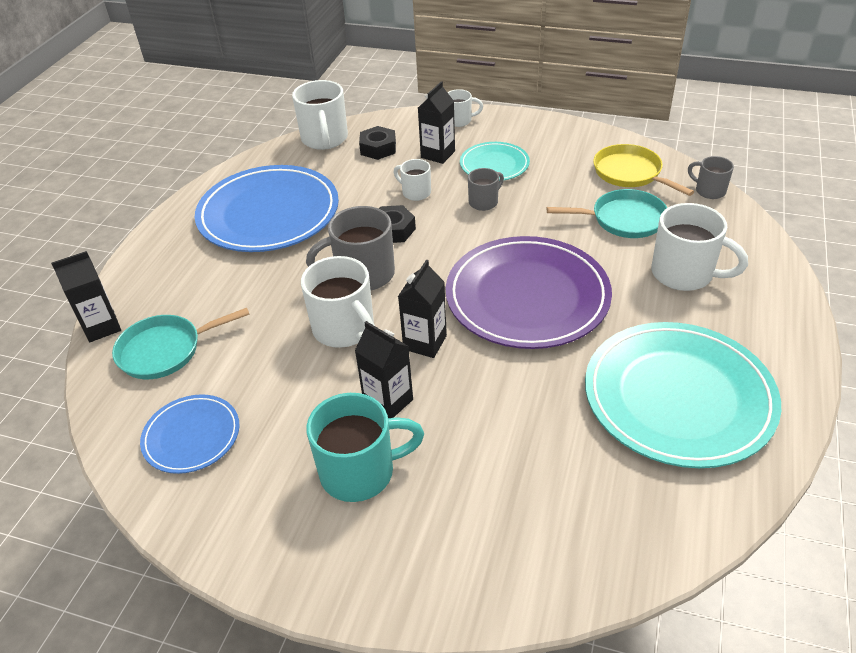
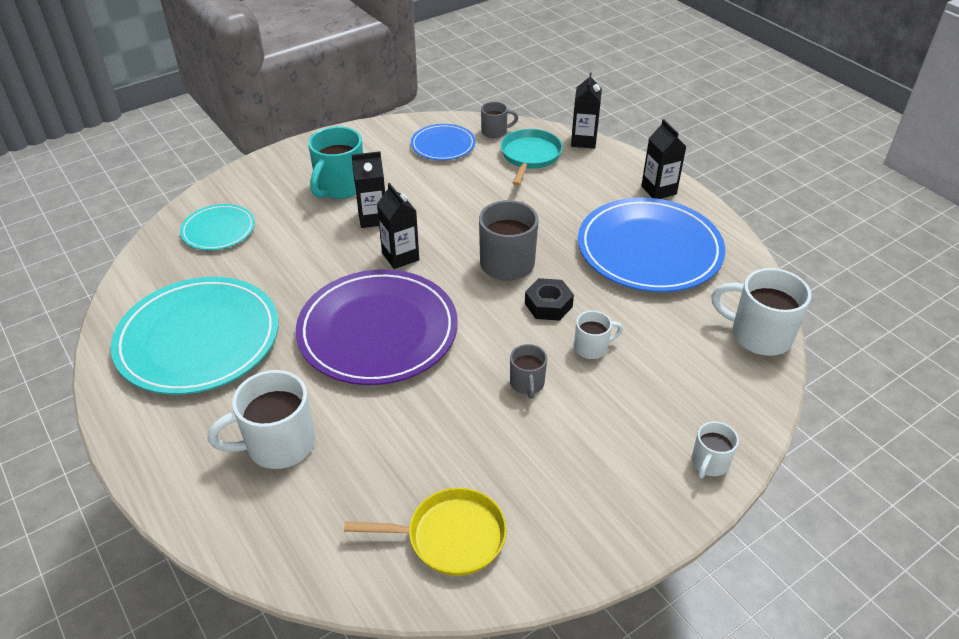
camera: 125 degrees right, 0 degrees up
(345, 329) = (459, 229): white mug -> none
(378, 148) = (703, 364): black nut -> none
(438, 154) = (648, 401): black carton -> black carton (658, 190)
(494, 165) = (584, 432): turquoise plate -> turquoise plate (218, 230)
(623, 219) = (389, 465): turquoise pan -> none
(709, 191) = (345, 581): grey mug -> grey mug (495, 132)

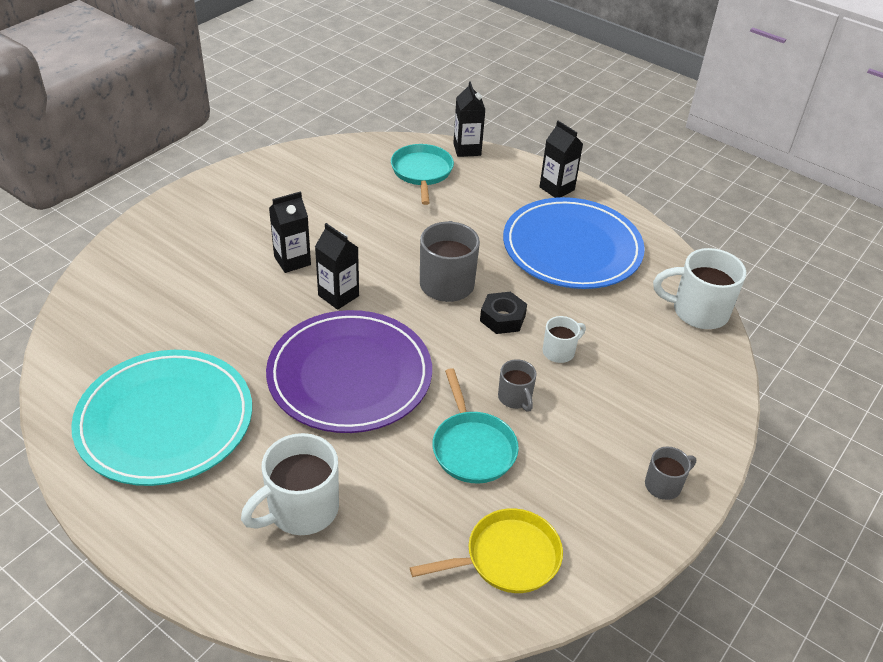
camera: 20 degrees left, 0 degrees up
(218, 230) = (131, 301): turquoise plate -> none
(339, 187) = (242, 233): turquoise mug -> none
(443, 145) = (330, 173): blue plate -> none
(463, 422) = (472, 447): none -> turquoise pan
(495, 132) = (377, 152): grey mug -> grey mug (664, 485)
(709, 463) = (703, 436): white mug -> none

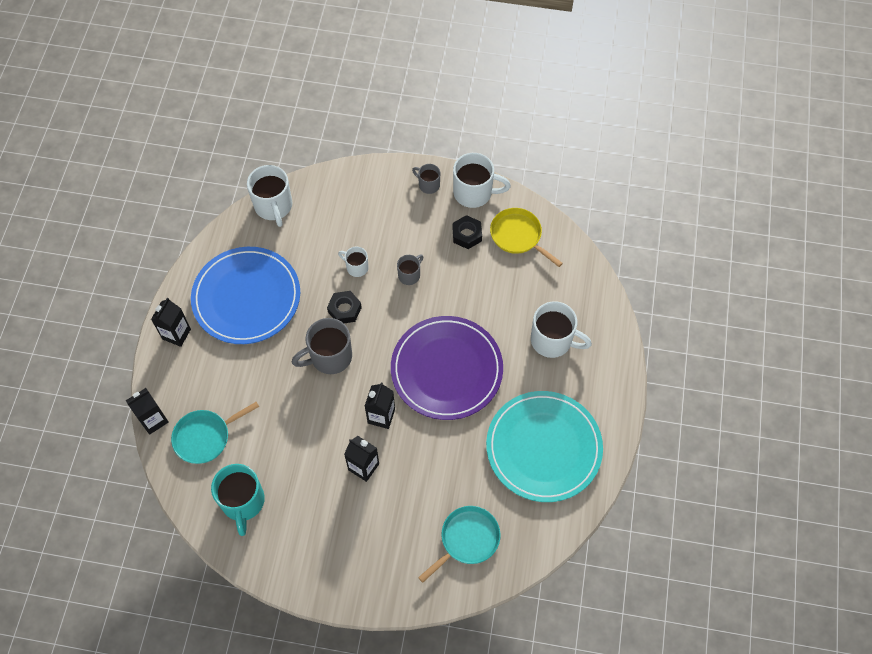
camera: 115 degrees left, 20 degrees up
(332, 174) = (243, 502): none -> turquoise mug
(472, 447) = (460, 280): turquoise pan -> turquoise pan (467, 539)
(546, 491) = (467, 235): none -> black nut
(621, 538) = (474, 193): none -> white mug

